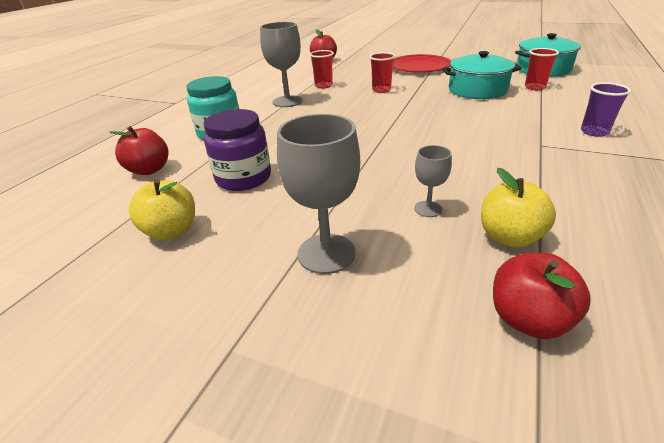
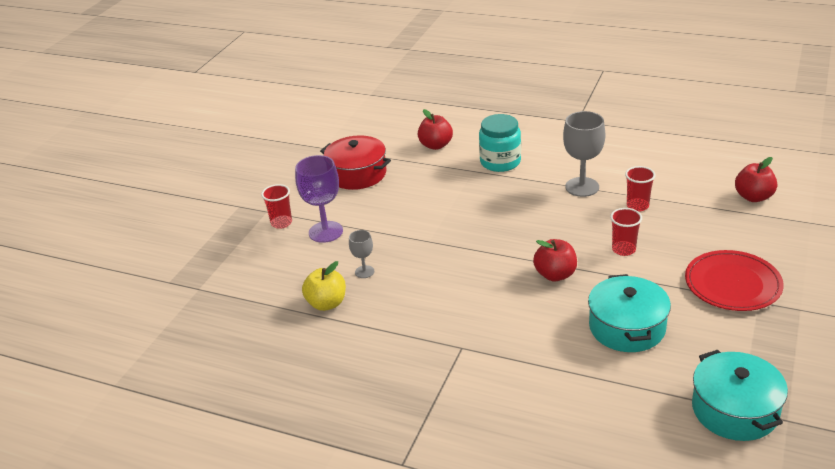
camera: 90 degrees right, 0 degrees up
(171, 231) = (357, 174): yellow apple -> red pot
(243, 178) = (418, 188): purple jar -> none
(326, 253) = (325, 232): grey goblet -> purple goblet
(528, 319) = (261, 299): red apple -> red apple (555, 275)
(534, 87) = (641, 381): red cup -> red cup (281, 223)
(594, 132) = (489, 393): purple cup -> none

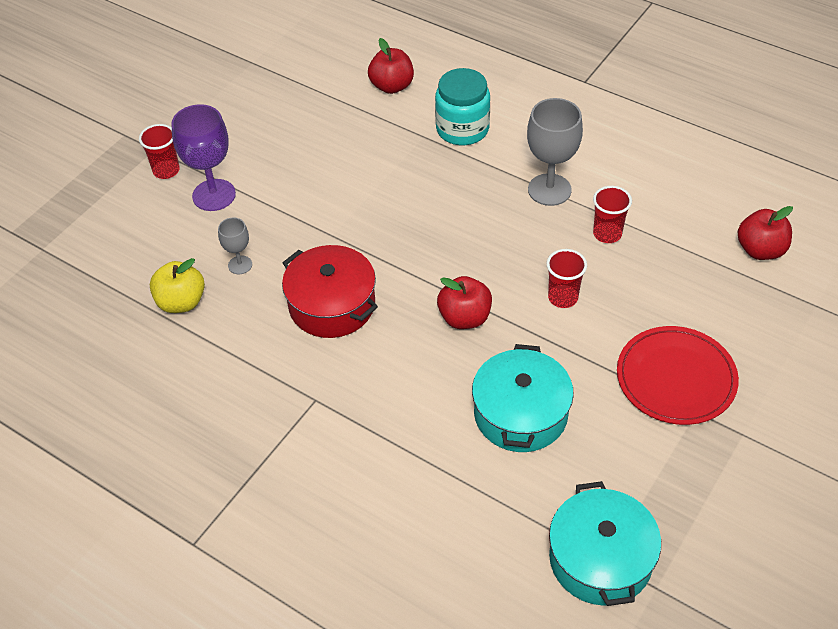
camera: 10 degrees right, 15 degrees up
(357, 174) = (280, 113): red pot -> red pot (332, 305)

